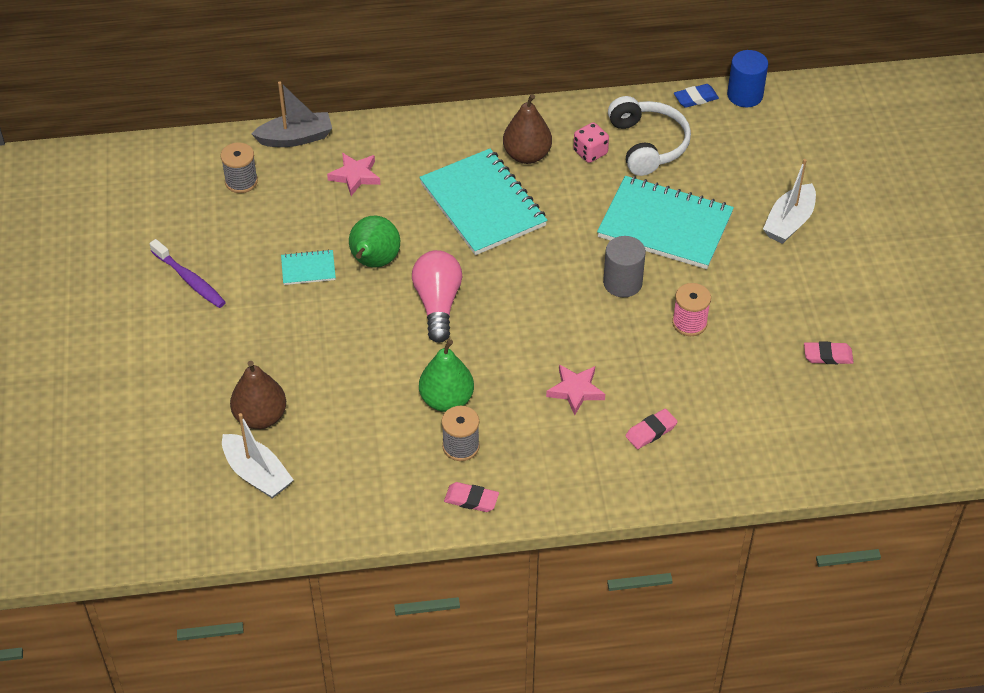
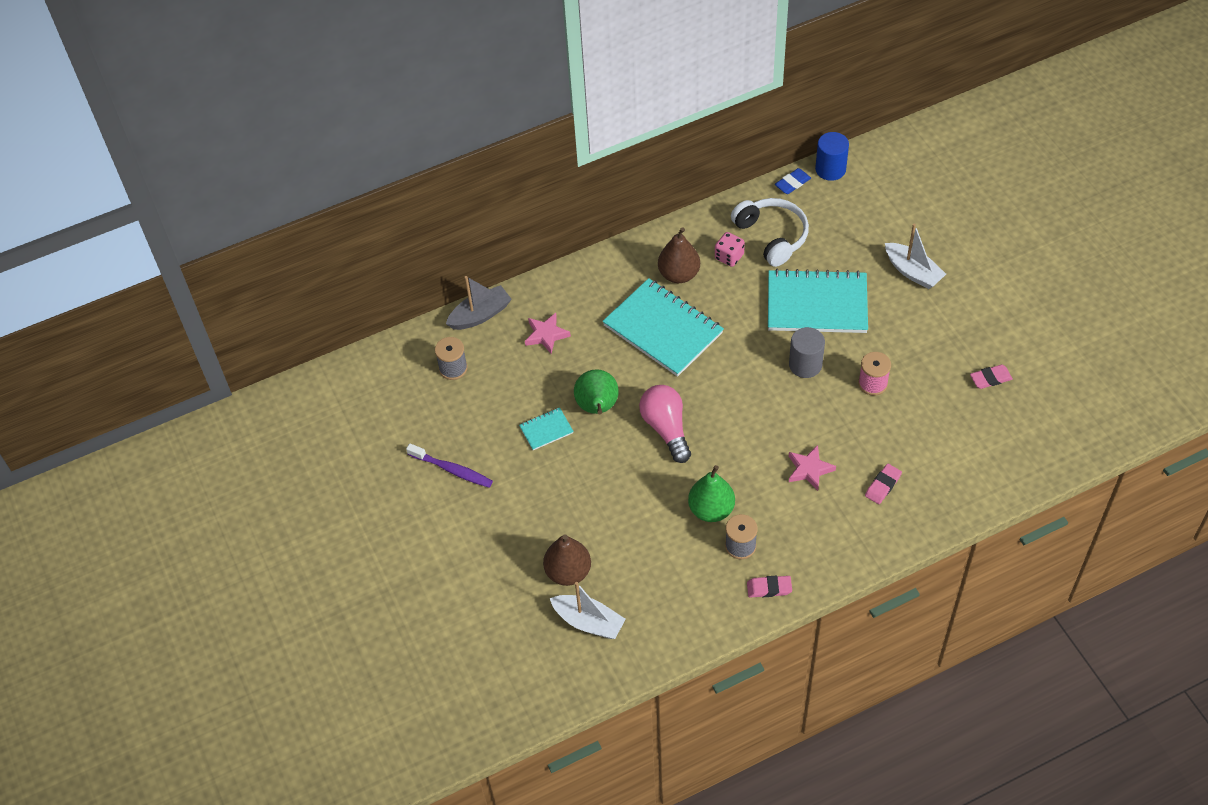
camera: 15 degrees left, 5 degrees up
(789, 222) = (912, 272): white boat -> white boat turned 60 degrees counterclockwise

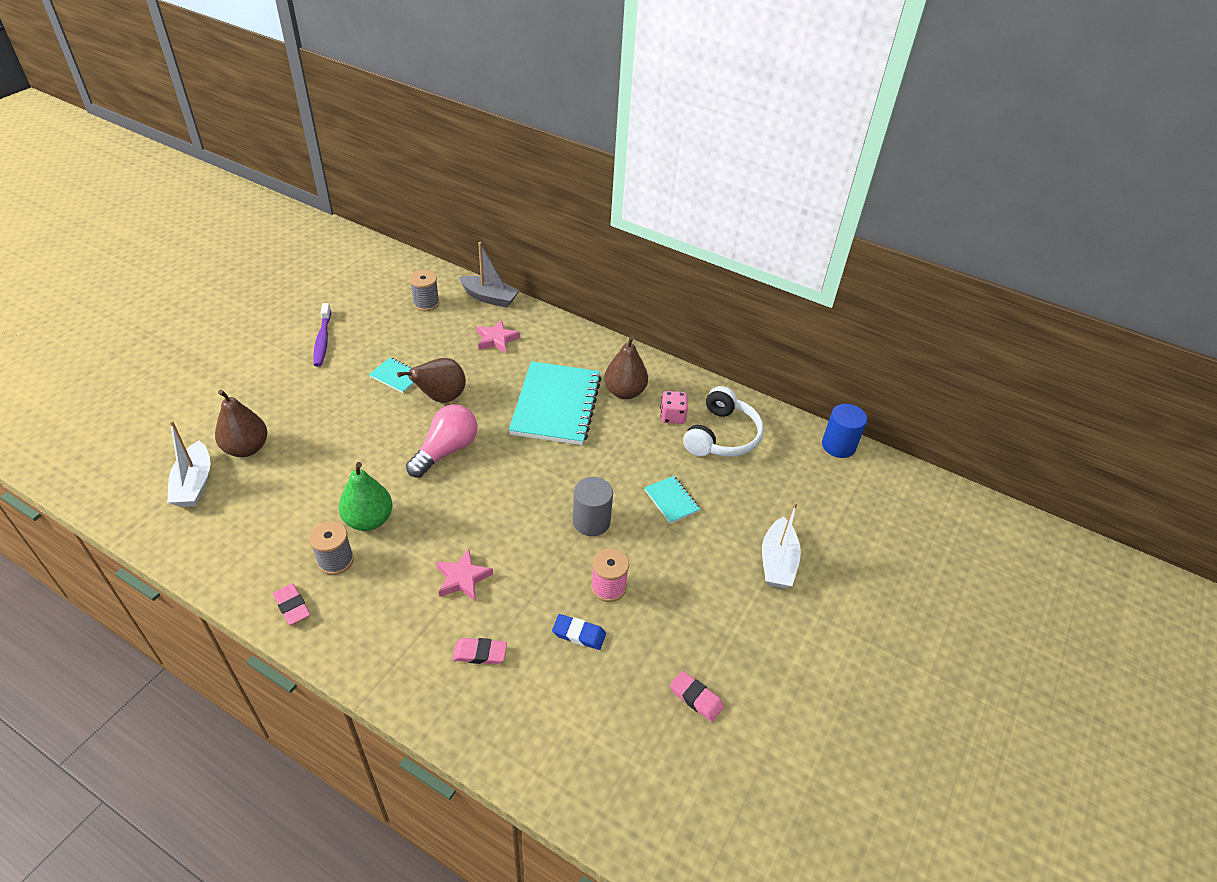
camera: 50 degrees right, 10 degrees down
(597, 407) = (441, 398): green pear -> brown pear
(792, 183) = (795, 426): blue eraser -> blue eraser (579, 634)
(817, 304) = (671, 500): turquoise notebook -> turquoise notebook, size x0.44

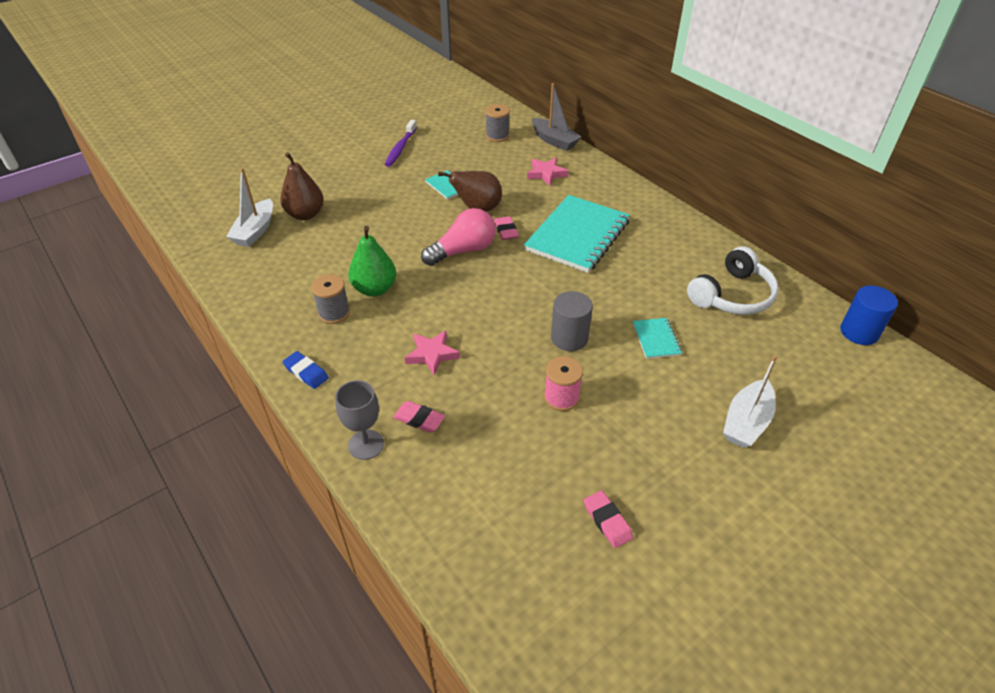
camera: 25 degrees right, 0 degrees up
(292, 606) = (284, 338): pink eraser -> pink eraser (506, 231)
(437, 698) = (366, 444): none -> grey goblet
(579, 634) = (516, 429): blue eraser -> blue eraser (306, 372)
(624, 392) = (648, 238): brown pear -> none
(672, 416) = (687, 268): pink dice -> none

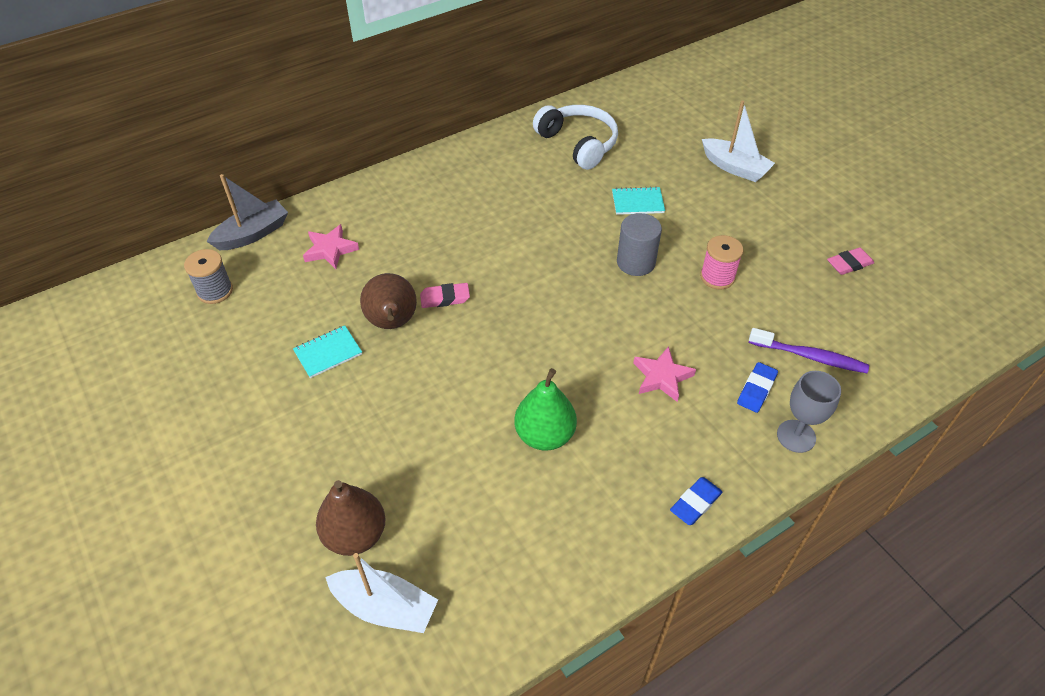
camera: 85 degrees left, 5 degrees up
(334, 313) = (589, 479): grey spool -> none
(400, 148) = (202, 409): purple toothbrush -> purple toothbrush (810, 356)
(419, 419) = (756, 389): pink eraser -> blue eraser
(463, 251) = (478, 341): pink light bulb -> none
(577, 236) = (467, 236): turquoise notebook -> none
(859, 332) = (629, 85): blue cylinder -> none

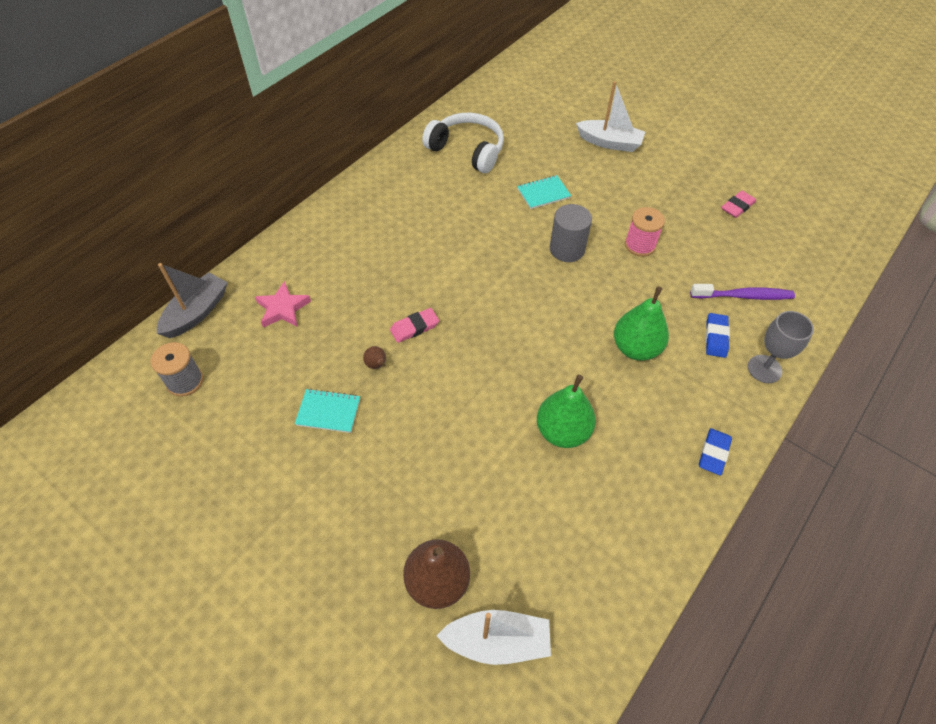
camera: 20 degrees left, 5 degrees up
(328, 353) = (328, 412): turquoise notebook -> turquoise notebook turned 60 degrees clockwise
(392, 323) = (377, 365): brown pear -> brown pear, size x0.42
(662, 377) = (636, 348): pink star -> green pear

